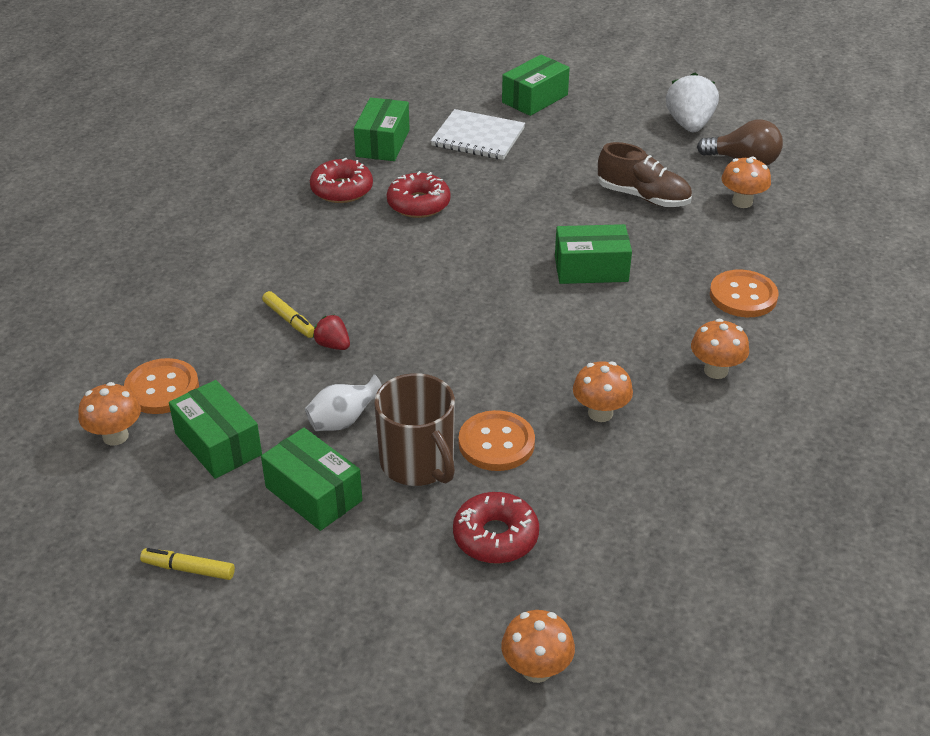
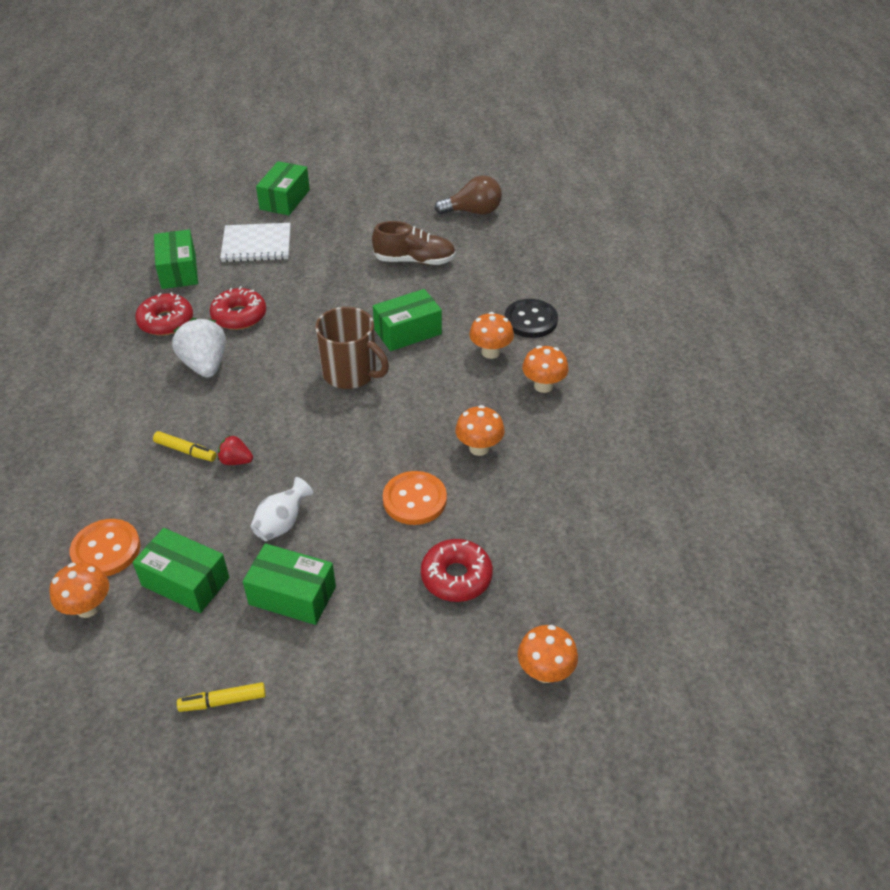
camera: 25 degrees left, 5 degrees up
(418, 463) = (363, 538): brown mug -> brown mug (351, 373)
(689, 125) = (417, 192): white strawberry -> white strawberry (205, 365)
(742, 202) = (489, 245): orange mushroom -> orange mushroom (490, 352)
(743, 296) = (530, 320): orange button -> black button

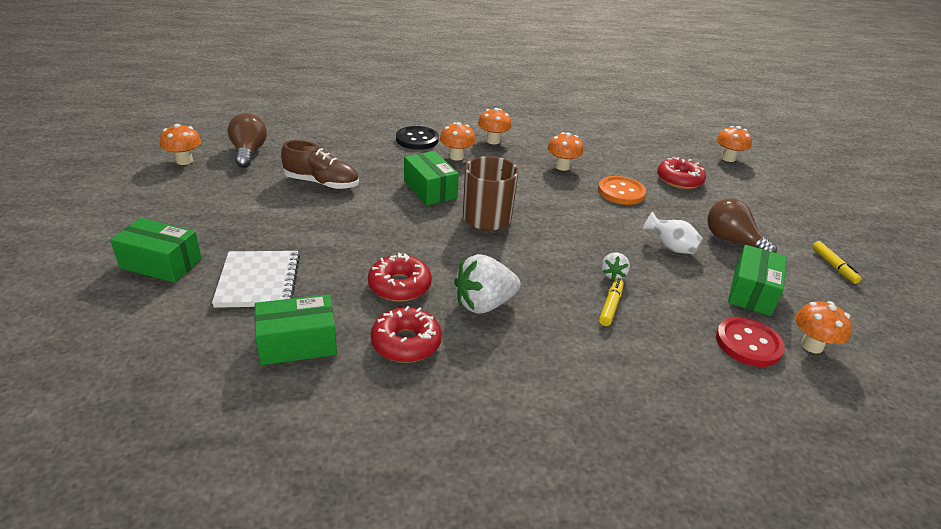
camera: 95 degrees left, 10 degrees down
(106, 549) = (748, 343): orange button -> red button
(236, 461) = (613, 275): red strawberry -> white strawberry
(292, 595) = (732, 241): green box -> brown light bulb
(415, 260) = (322, 183): brown shoe -> brown shoe turned 105 degrees clockwise
(449, 181) = (184, 161): none -> orange mushroom

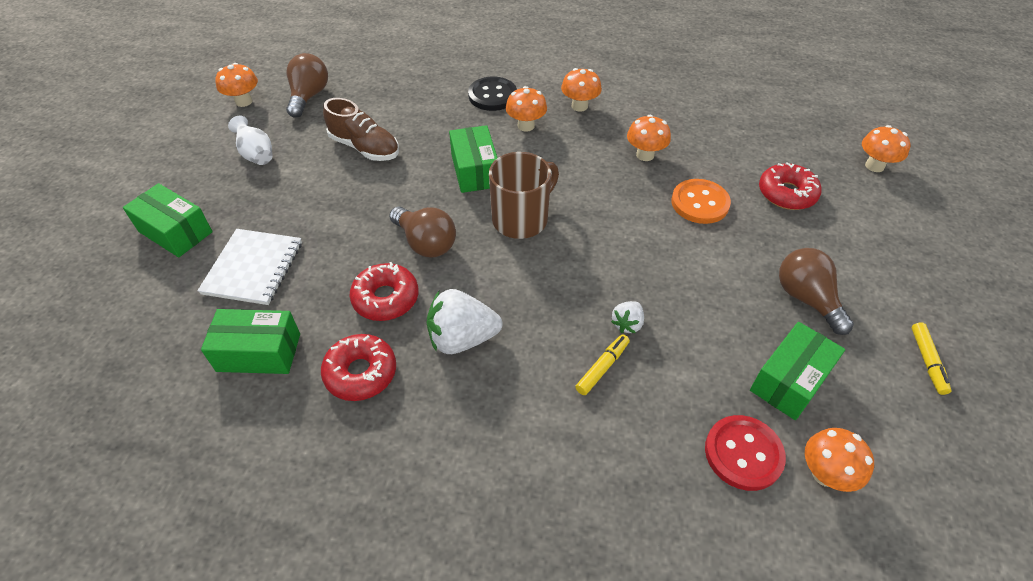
camera: 20 degrees right, 15 degrees up
(414, 243) = (425, 243): none -> brown light bulb
(670, 247) = (719, 296): white vase -> white vase (256, 155)

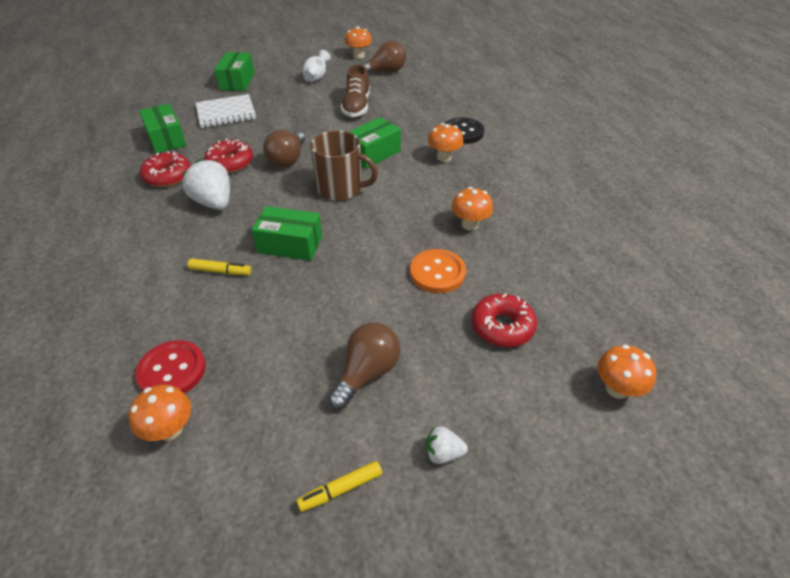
camera: 60 degrees right, 5 degrees down
(579, 106) = (496, 173): orange mushroom -> none
(627, 324) = (269, 271): white strawberry -> white strawberry (443, 453)
(790, 380) = (261, 383): green box -> green box (290, 244)

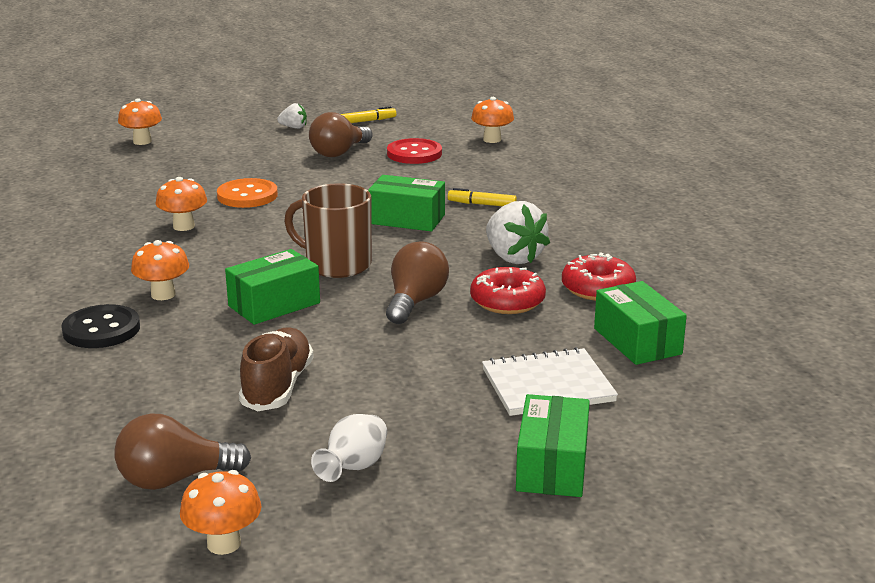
camera: 175 degrees left, 20 degrees down
(172, 370) = (503, 159): red button -> red button (414, 154)
(502, 326) = (207, 167): red donut -> none

